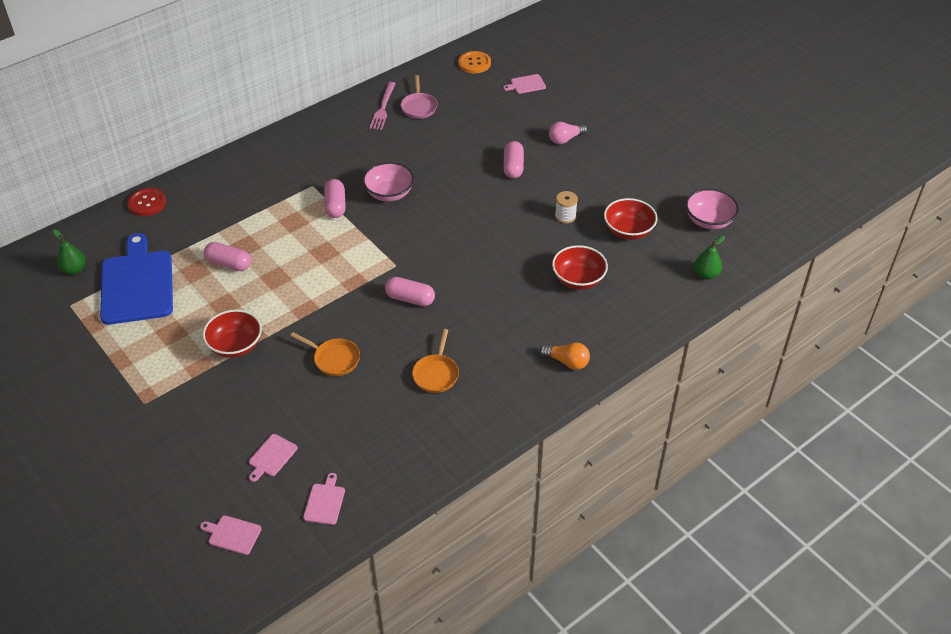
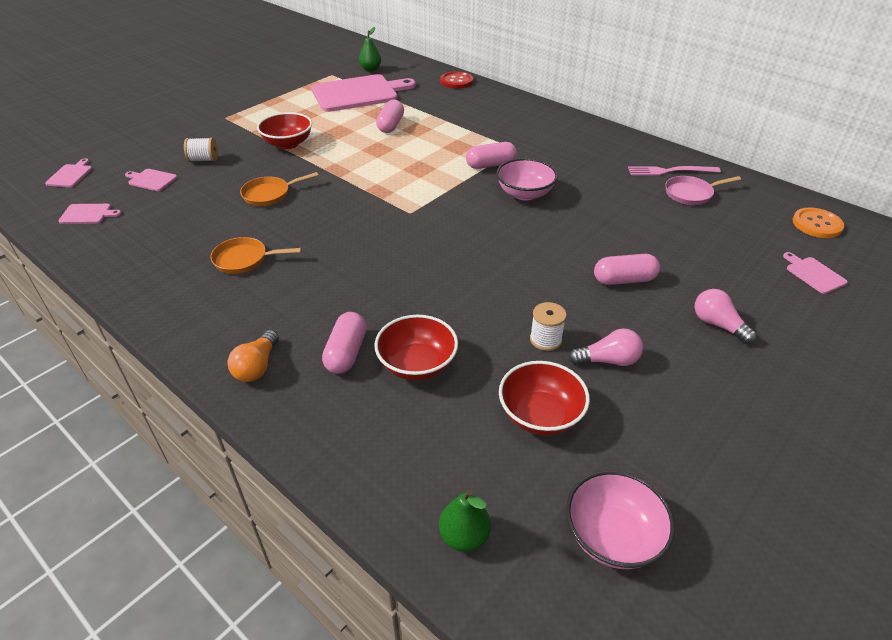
camera: 80 degrees right, 5 degrees down
(137, 284) = (358, 93): blue cutting board -> pink cutting board
(243, 415) = (204, 160): none -> white spool
(334, 359) = (269, 194): orange pan -> orange pan turned 45 degrees clockwise
(410, 299) = (359, 228): pink capsule -> pink capsule (346, 353)
(588, 193) = (608, 360): none -> pink light bulb

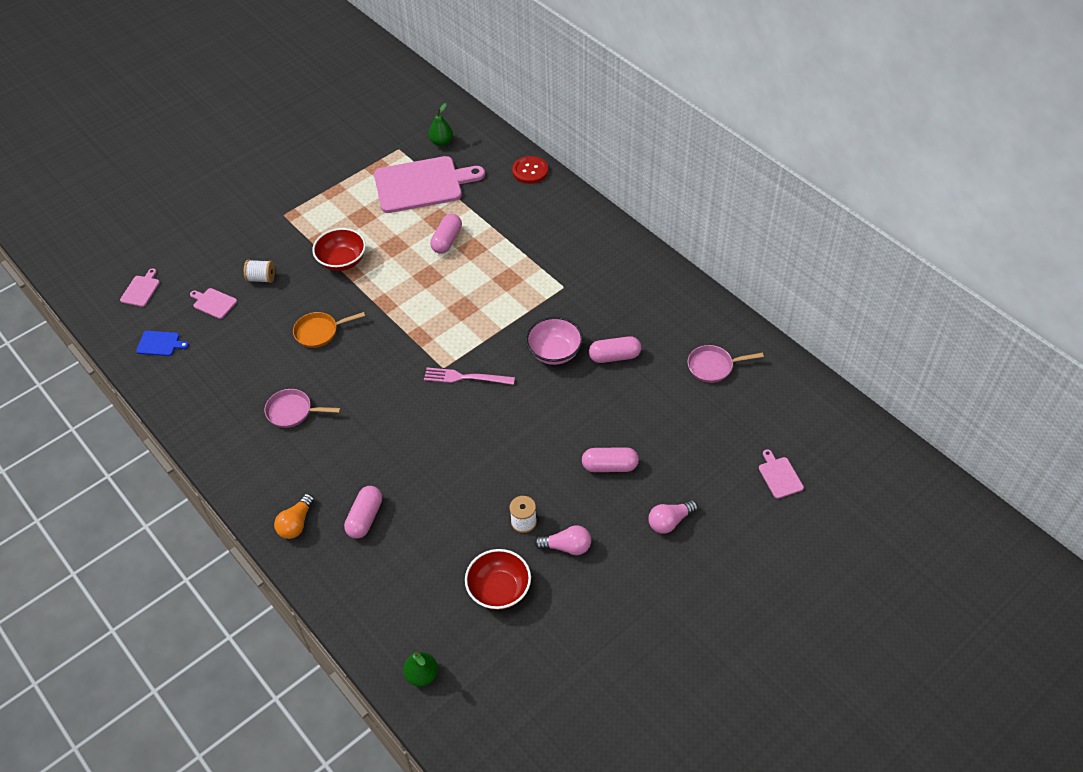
camera: 10 degrees right, 10 degrees up
(88, 214) = (160, 344): pink cutting board -> blue cutting board
(244, 259) = (292, 411): orange pan -> pink pan
(417, 365) = (417, 535): red bowl -> none
(490, 165) = (532, 309): pink capsule -> pink capsule (614, 356)
(612, 536) = (520, 687): pink bowl -> none
(670, 171) = (705, 333): pink fork -> pink fork (465, 377)
(718, 325) = (670, 521): pink light bulb -> pink light bulb turned 90 degrees counterclockwise
(817, 224) = (814, 417): orange button -> none

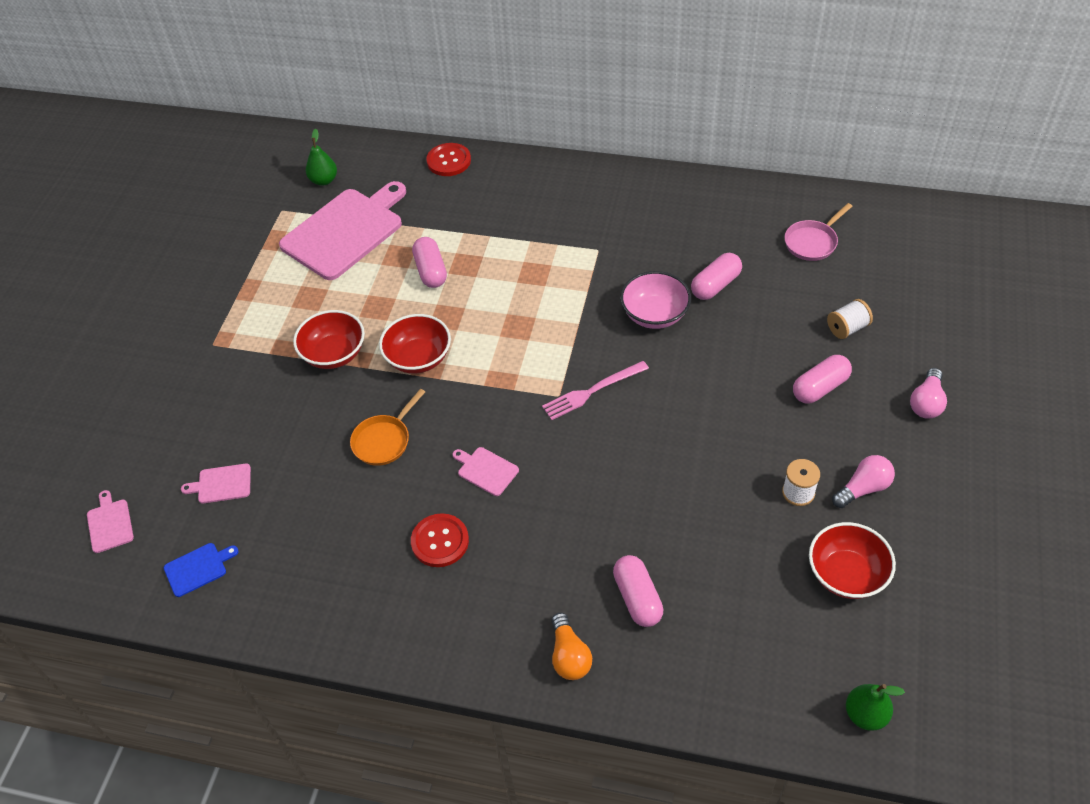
camera: 35 degrees left, 0 degrees up
(261, 278) = (255, 424): white spool -> white spool (847, 328)
(292, 411) = (440, 541): pink pan -> red button
(386, 293) = (418, 358): none -> red bowl
(779, 476) = (971, 302): pink cutting board -> pink cutting board (486, 470)

